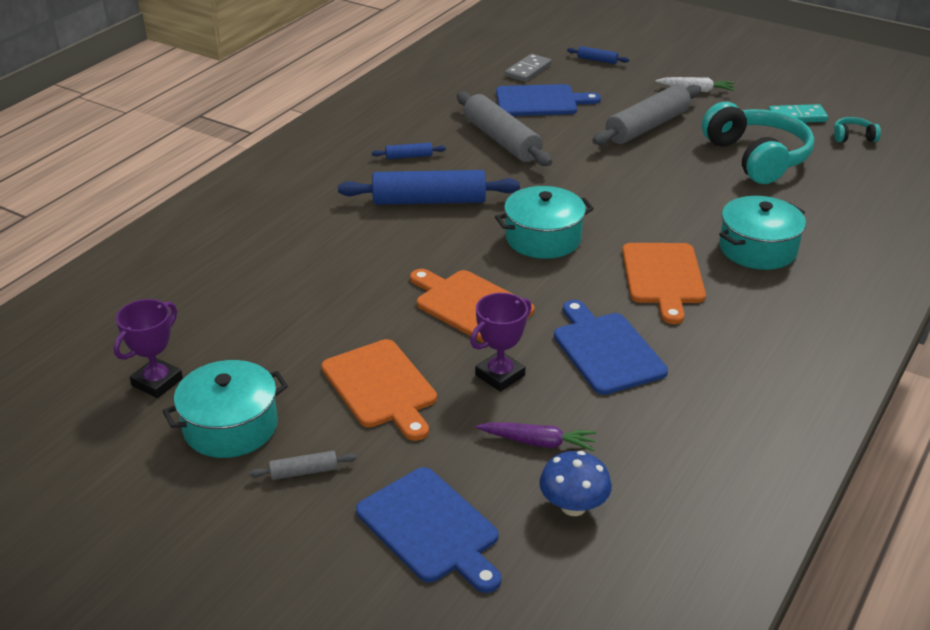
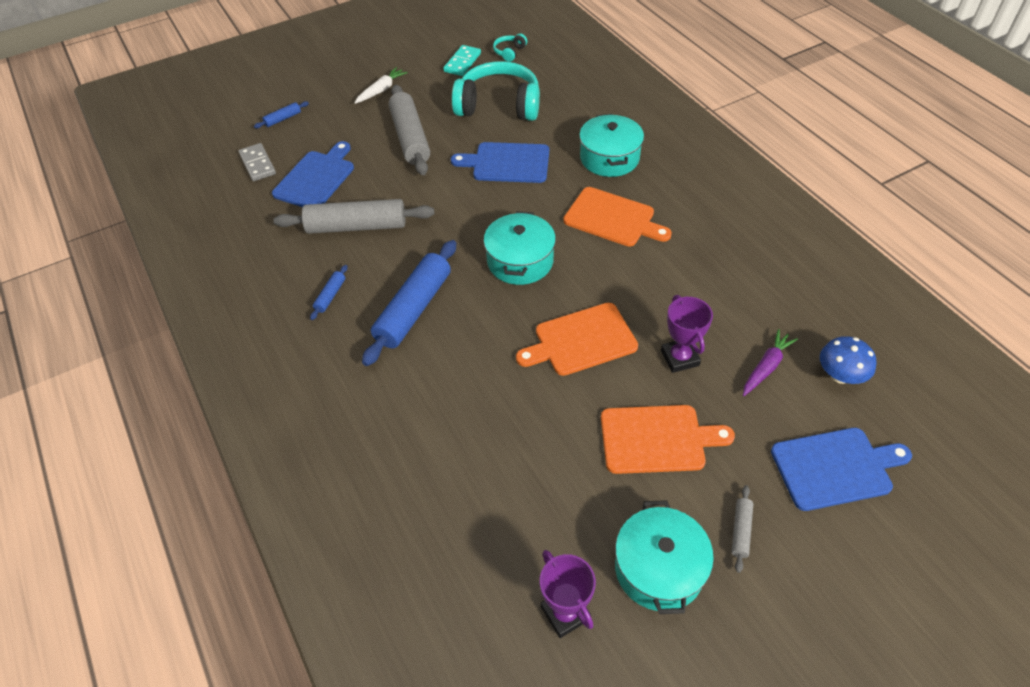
camera: 60 degrees left, 15 degrees up
(606, 350) = (681, 286): blue cutting board -> blue cutting board (507, 163)

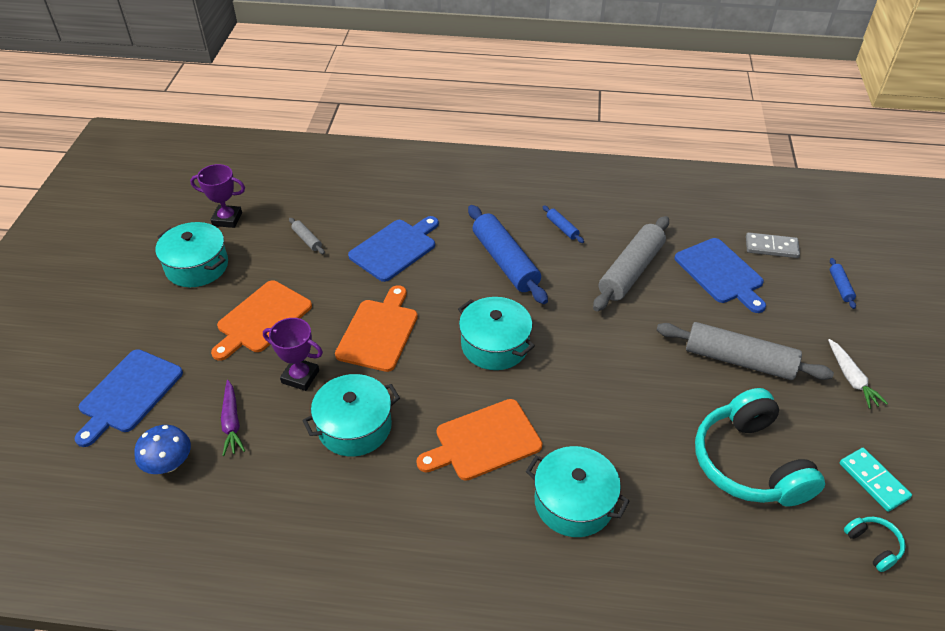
camera: 125 degrees right, 5 degrees down
(499, 106) = (749, 463): turquoise headphones -> turquoise headphones turned 120 degrees clockwise
(507, 163) = (636, 411): blue cutting board -> blue cutting board (395, 248)
(681, 291) = (354, 426): none -> turquoise pot
(740, 531) = (165, 314): grey rolling pin -> grey rolling pin (307, 239)

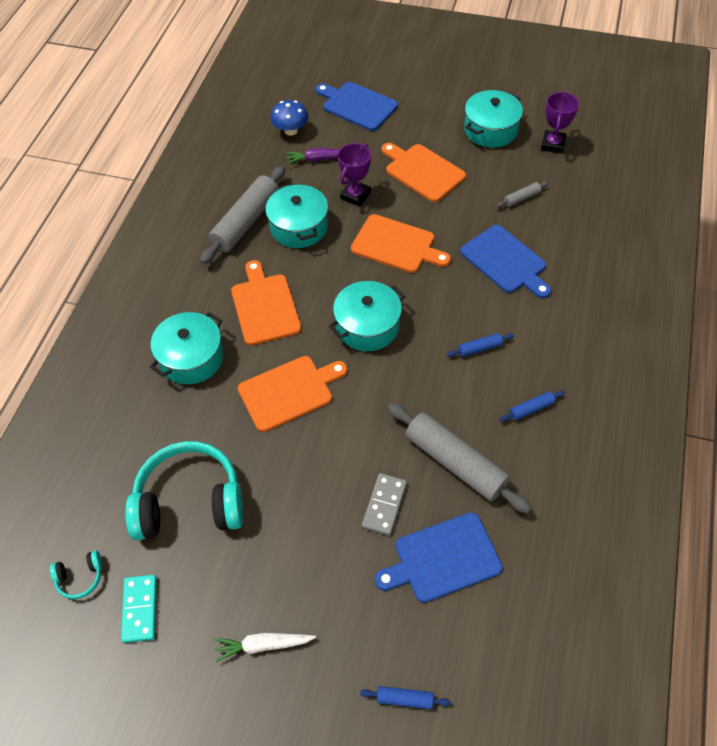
camera: 100 degrees right, 10 degrees up
(505, 262) = (479, 348): blue rolling pin -> blue rolling pin, size x0.44
(593, 400) = (289, 392): none -> orange cutting board
(739, 360) = (310, 534): grey rolling pin -> grey rolling pin (246, 222)
(771, 247) = (484, 638): grey domino -> grey domino (384, 505)
(873, 481) = (140, 609): turquoise domino -> turquoise domino turned 75 degrees counterclockwise

